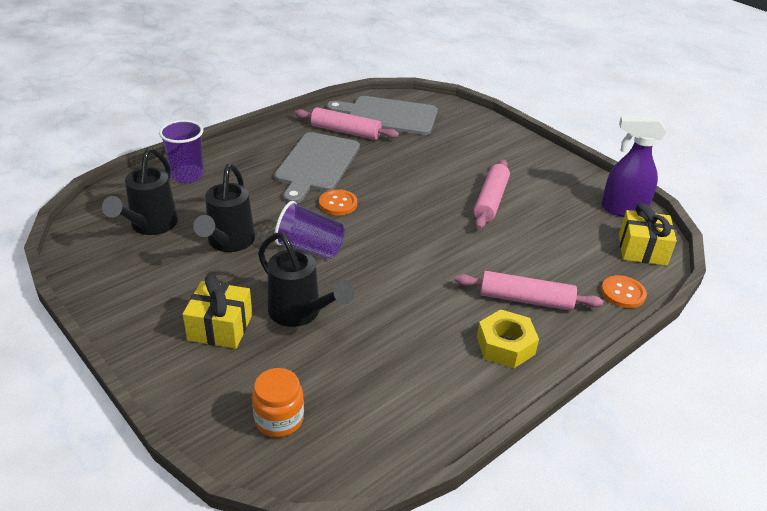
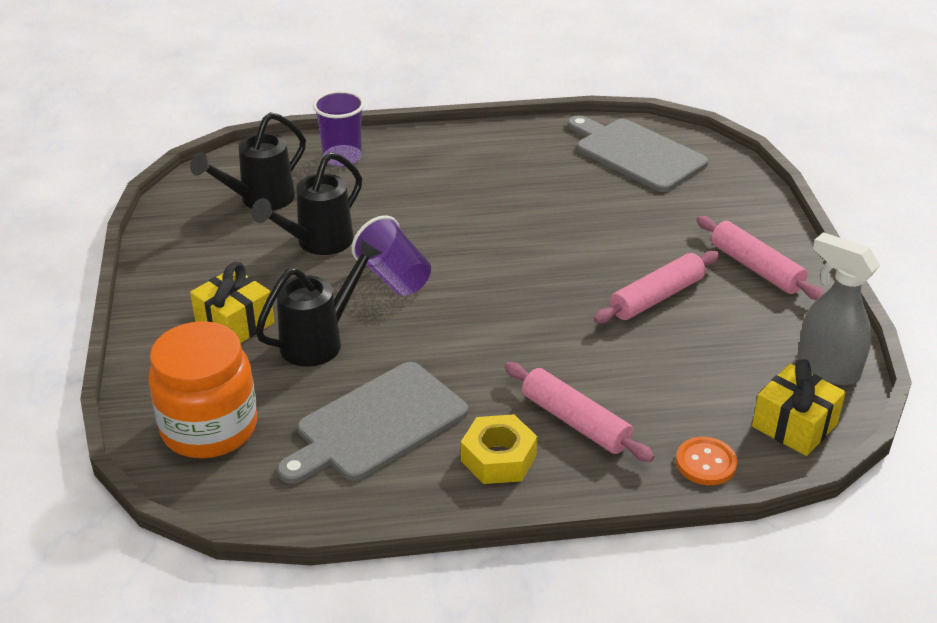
camera: 35 degrees right, 0 degrees up
(279, 419) = (209, 428): orange jar -> orange jar, size x1.81
(300, 314) = (320, 340): black watering can -> black watering can turned 120 degrees counterclockwise
(317, 164) = (490, 188): grey cutting board -> grey cutting board (377, 424)
(338, 204) = (470, 240): orange button -> none
(345, 131) = (563, 158): pink rolling pin -> pink rolling pin (756, 267)
(622, 209) = (826, 368): purple spray bottle -> grey spray bottle

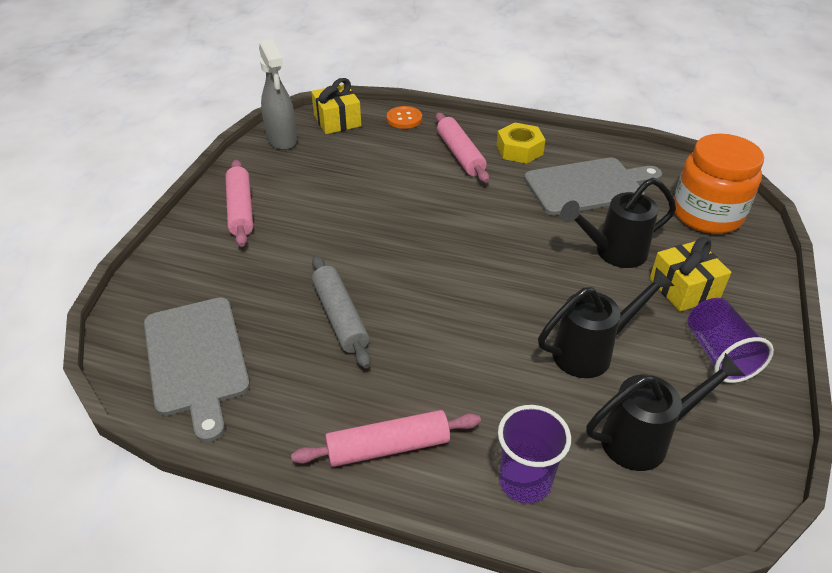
camera: 155 degrees left, 5 degrees up
(394, 277) = (531, 290): purple cup -> purple cup (718, 354)
(554, 208) = (340, 317): none -> grey rolling pin
(656, 297) = (336, 210): pink rolling pin -> pink rolling pin (388, 447)

